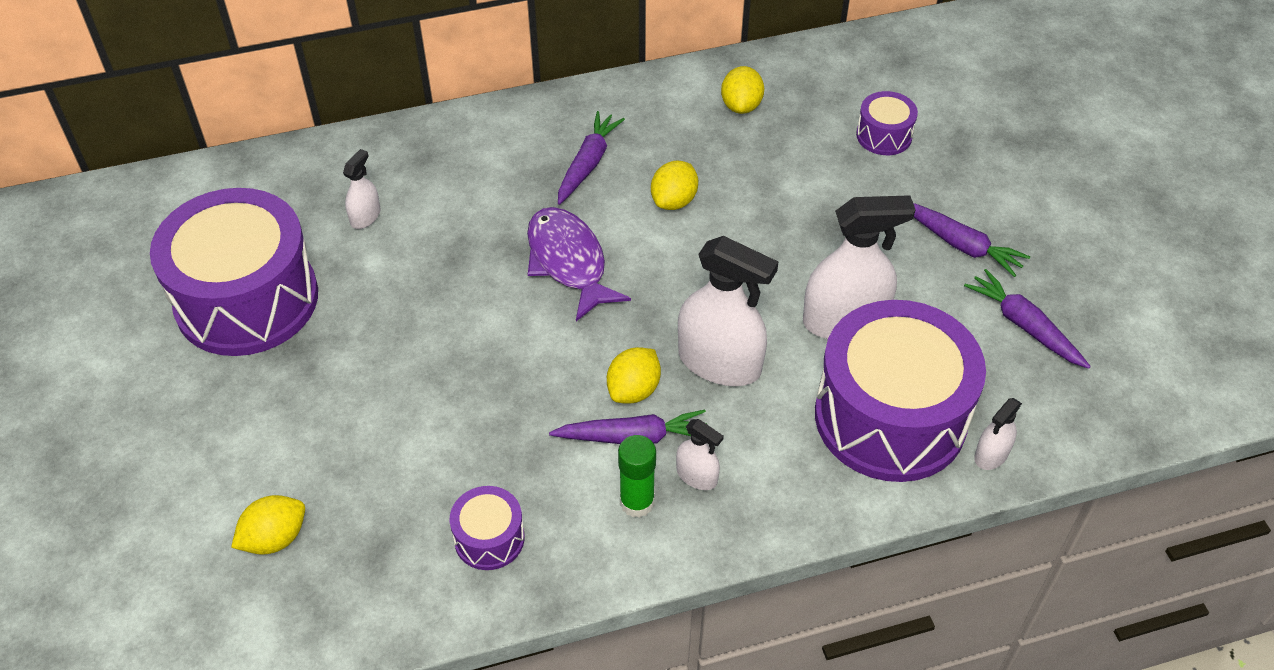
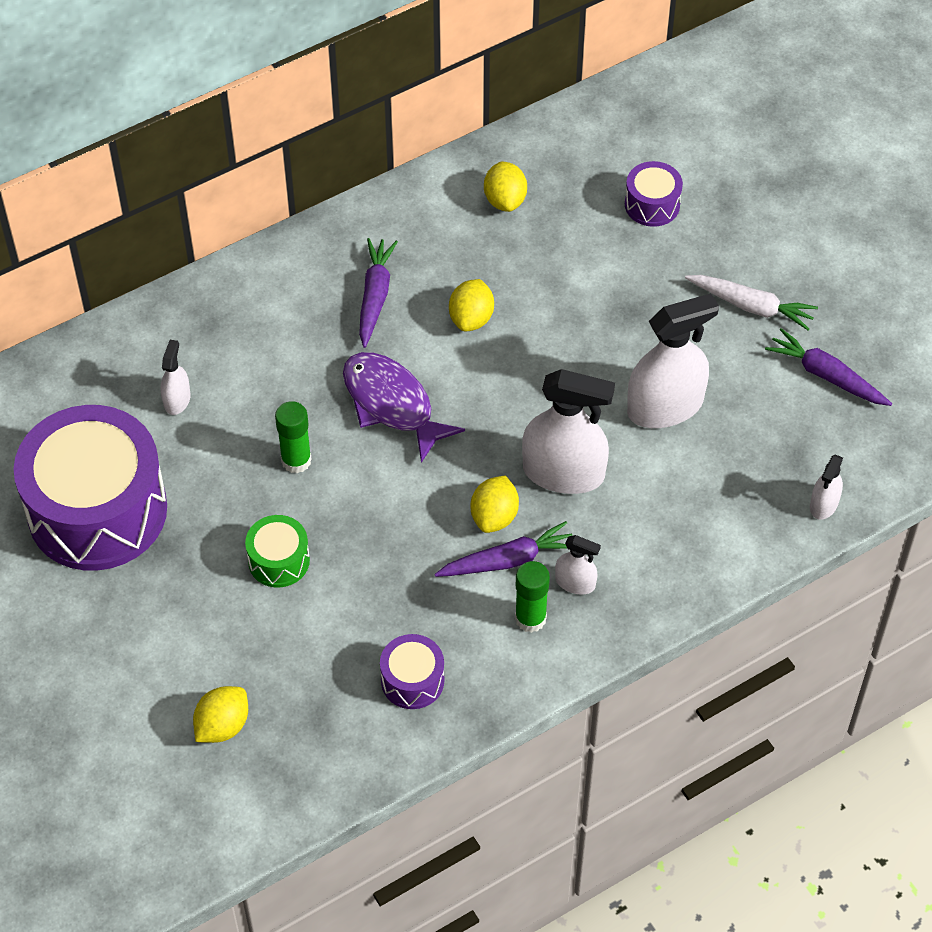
camera: 15 degrees left, 5 degrees up
(400, 385) = (279, 560): none -> green drum
(455, 294) = (296, 460): none -> green glue stick
(890, 417) = (729, 490): purple drum -> none
(960, 245) = (751, 306): purple carrot -> white carrot

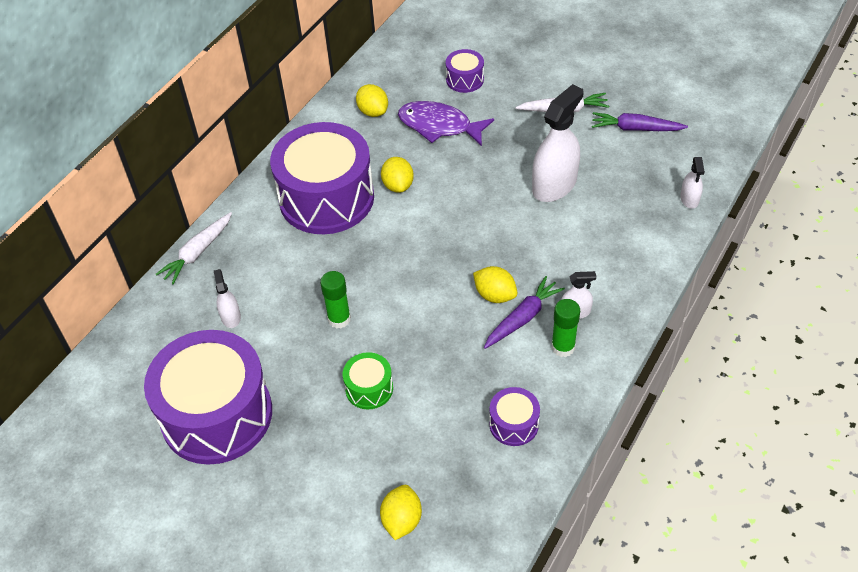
camera: 25 degrees left, 5 degrees down
(185, 300) = (197, 253): none -> white carrot
(375, 296) = (326, 198): purple carrot -> purple drum
(392, 404) = (381, 257): purple fish -> purple fish (439, 126)
(494, 516) = (495, 295): yellow lemon -> yellow lemon turned 45 degrees counterclockwise
(563, 472) = (520, 249): white spray bottle -> none

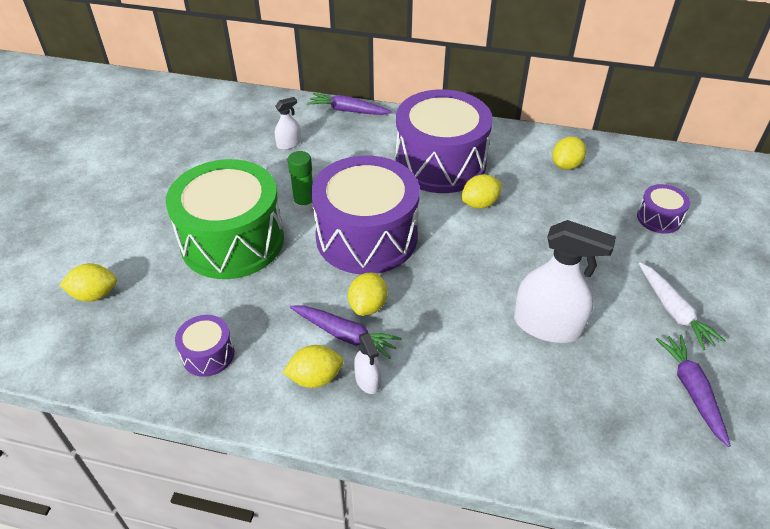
camera: 70 degrees right, 5 degrees down
(197, 253) = (348, 111): white carrot -> purple carrot
(217, 414) = (191, 162): purple drum -> purple drum (366, 237)
(369, 388) = (232, 241): green drum -> green drum, size x2.30
(439, 126) = (577, 214): purple fish -> none
(563, 347) = (315, 378): green glue stick -> yellow lemon
(689, 199) = (602, 474): white spray bottle -> none

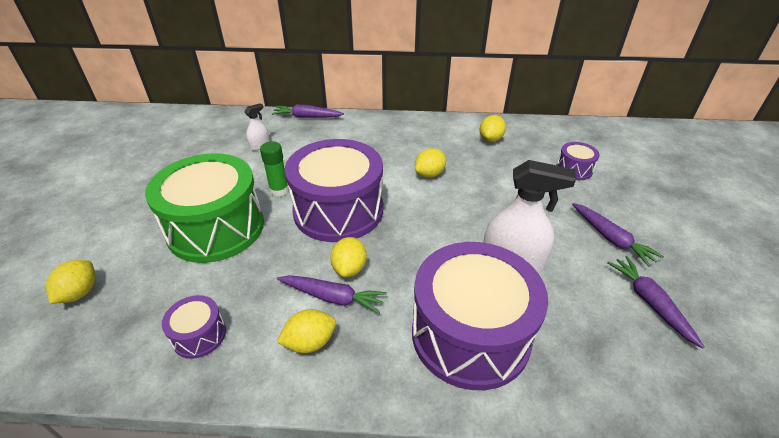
camera: 10 degrees left, 5 degrees down
(95, 294) = (79, 293): yellow lemon -> yellow lemon turned 60 degrees counterclockwise
(368, 380) = (361, 337): white spray bottle -> none
(440, 163) = (390, 147): purple drum -> purple drum (470, 334)
(673, 311) = (611, 239): white carrot -> purple carrot

